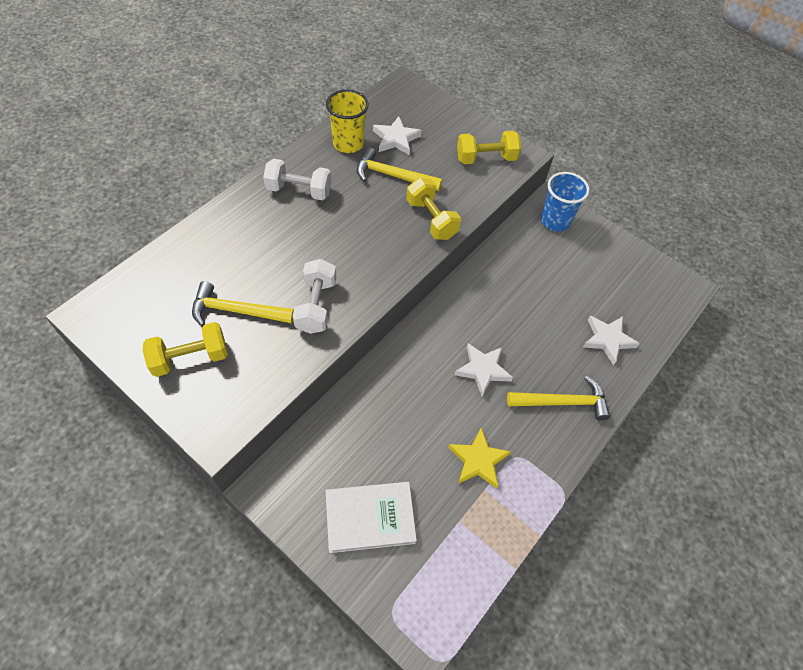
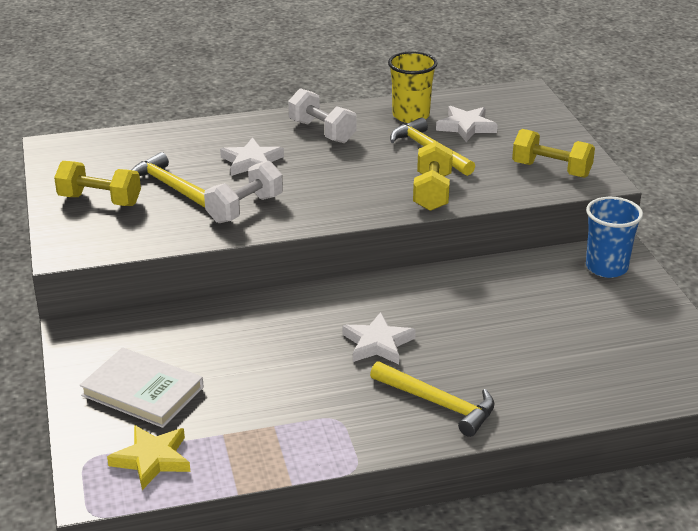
camera: 40 degrees right, 25 degrees down
(478, 460) = (293, 403): yellow star -> yellow star (152, 459)
(607, 339) = (555, 381): white star -> white star (251, 162)

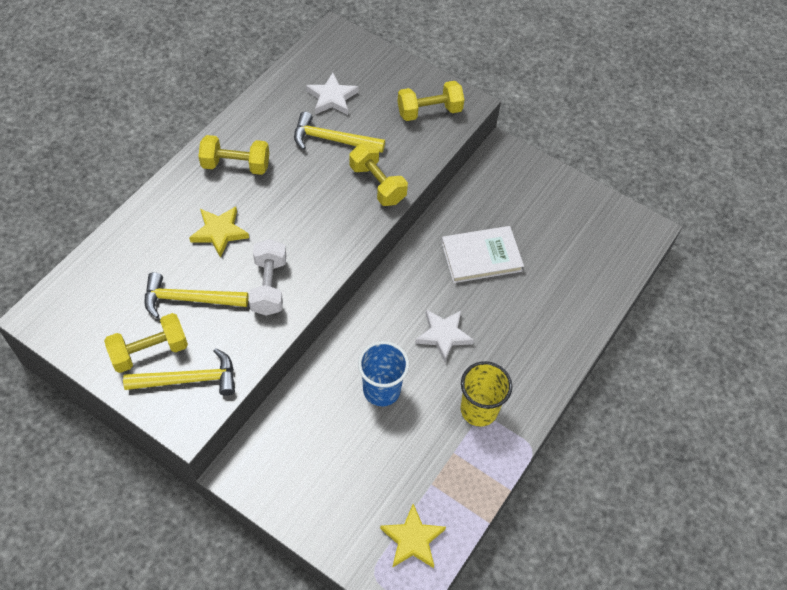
camera: 45 degrees left, 25 degrees up
(142, 391) = (344, 490): white book -> white book (481, 256)
(251, 162) = (219, 232): white star -> yellow star
(322, 132) = (236, 165): white dumbbell -> yellow dumbbell
(411, 116) = (281, 108): yellow cup -> yellow cup (479, 410)
(438, 404) = (526, 360): yellow hammer -> yellow hammer (189, 379)
(606, 267) = (508, 170): blue cup -> blue cup (381, 390)

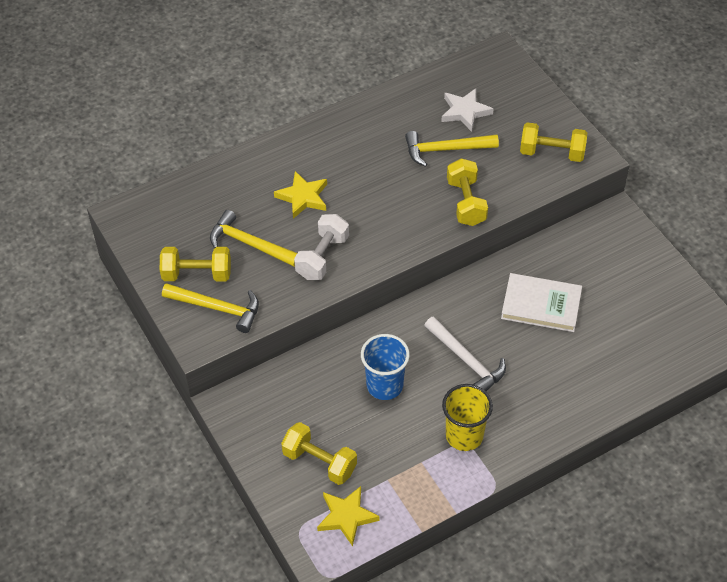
camera: 30 degrees right, 5 degrees down
(236, 165) = (346, 144): yellow dumbbell -> yellow dumbbell (319, 462)
(332, 140) = (445, 150): yellow hammer -> yellow hammer turned 45 degrees counterclockwise
(443, 335) = (466, 360): white star -> white hammer

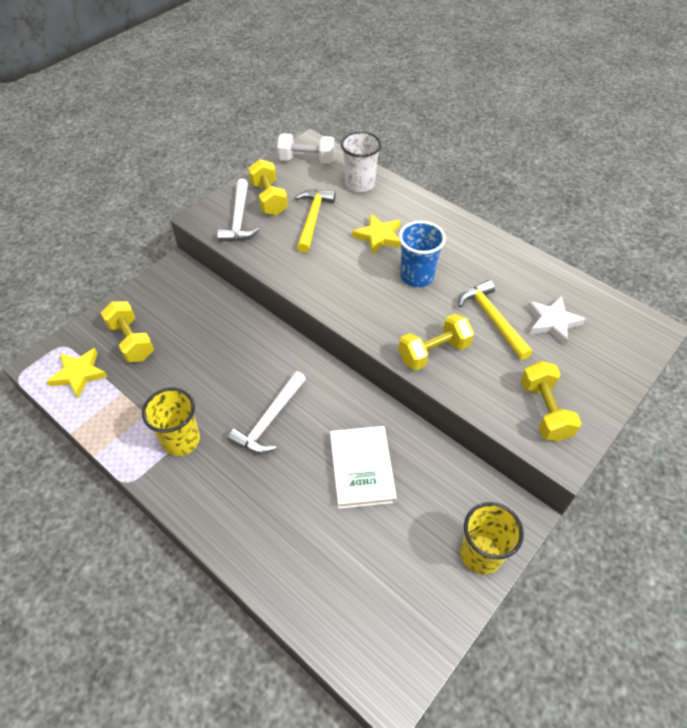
camera: 70 degrees right, 0 degrees up
(214, 189) = (360, 184): none -> white cup
(217, 308) = (239, 219): yellow hammer -> white hammer
(319, 462) = (131, 341): yellow dumbbell -> yellow dumbbell turned 45 degrees counterclockwise
(322, 257) = (318, 266): white dumbbell -> white dumbbell (306, 160)
(384, 385) = (222, 364): blue cup -> blue cup (416, 276)
(641, 251) = (481, 554): none -> yellow cup

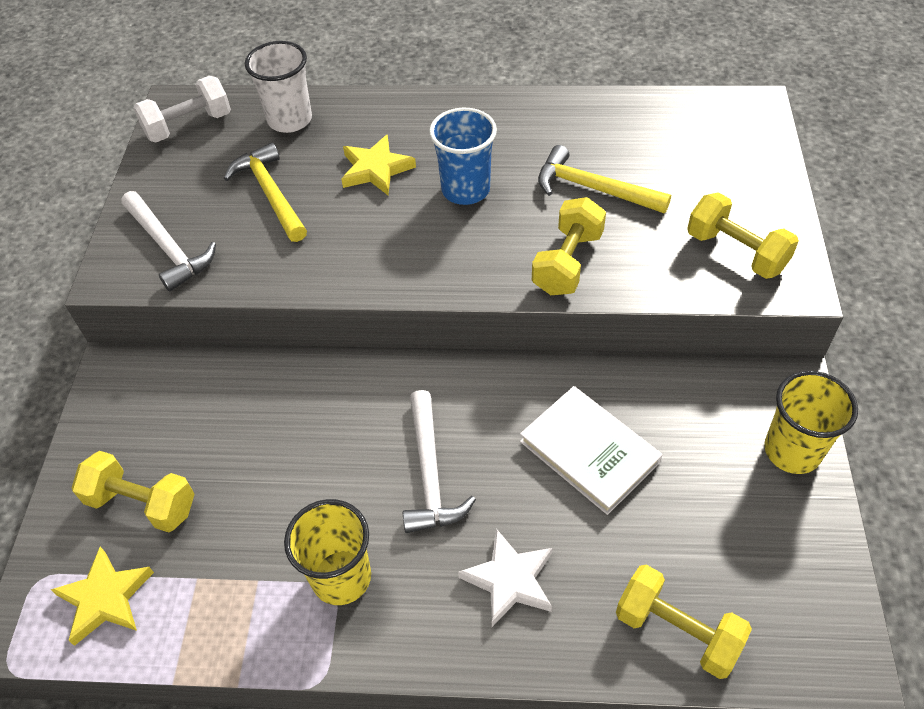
camera: 35 degrees left, 0 degrees up
(269, 199) = (185, 200): yellow dumbbell -> yellow dumbbell (677, 631)
(552, 322) = (655, 155): white star -> white star (510, 580)

